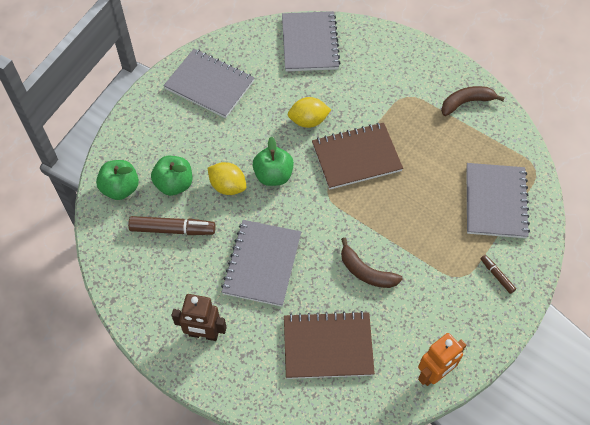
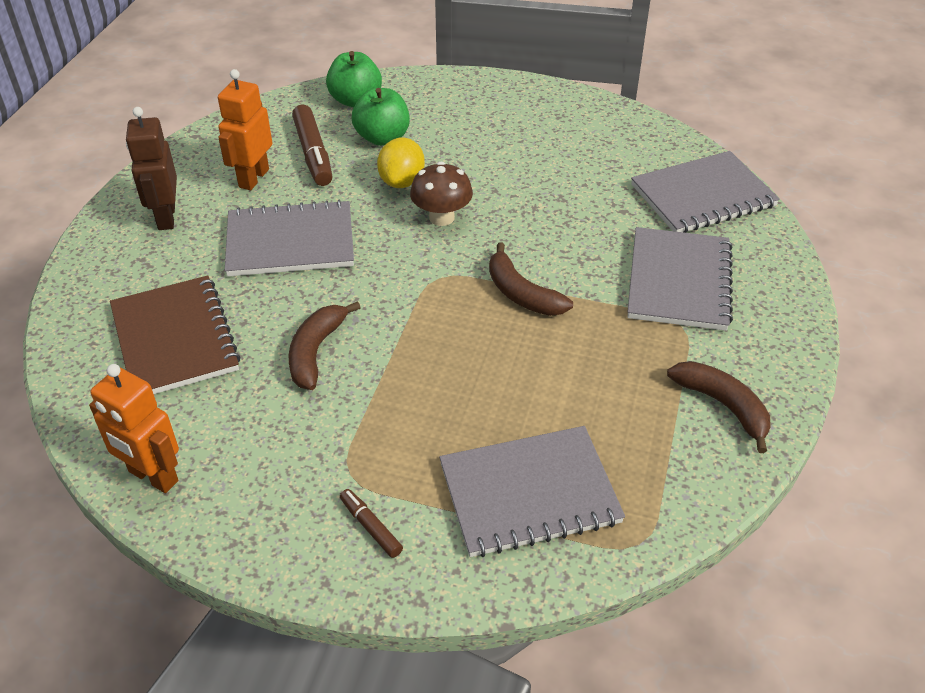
camera: 70 degrees right, 15 degrees down
(183, 272) = (253, 178): none -> orange robot
(209, 85) = (558, 126): grey notebook -> grey notebook (678, 281)
(273, 175) = (441, 217): green apple -> brown mushroom
(308, 121) = (558, 228): yellow lemon -> none
(356, 157) = (521, 293): brown notebook -> brown banana
(497, 275) = (370, 527): brown marker -> brown marker turned 75 degrees counterclockwise

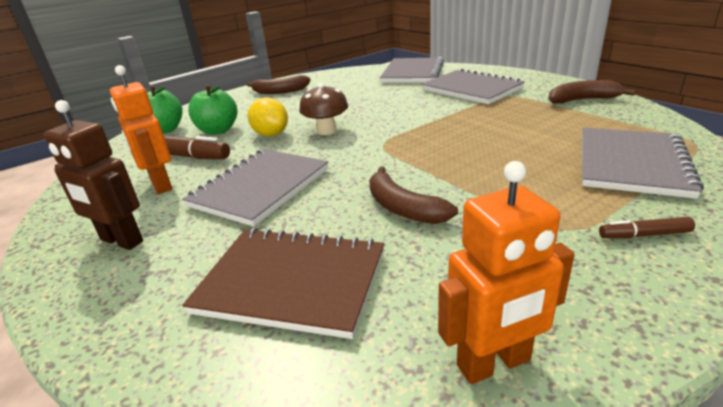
camera: 50 degrees left, 15 degrees down
(521, 293) = (432, 125): brown banana -> brown banana (280, 91)

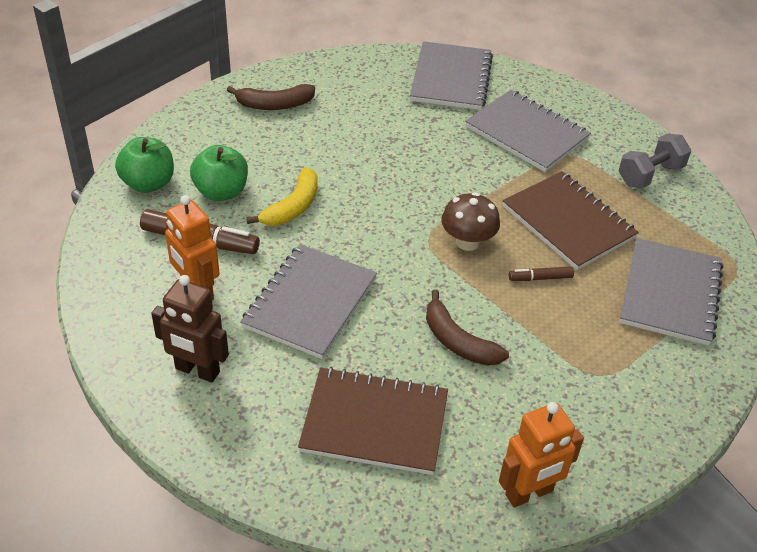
camera: 10 degrees left, 15 degrees up
(271, 134) = (292, 207): yellow lemon -> yellow banana
(326, 131) = (359, 206): brown mushroom -> brown mushroom (467, 242)
(513, 128) = (568, 222): none -> brown notebook
(582, 100) = (650, 175): brown banana -> grey dumbbell
(644, 235) = (654, 384): brown marker -> brown marker (540, 278)

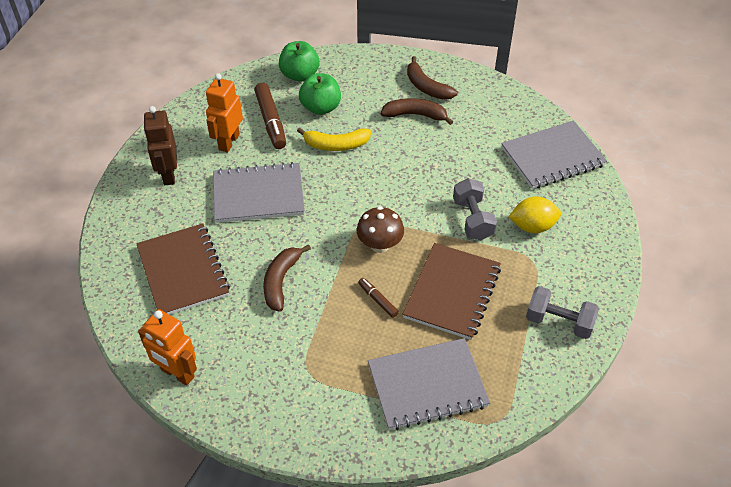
camera: 60 degrees right, 5 degrees up
(307, 131) = (415, 115): none -> brown banana
(486, 164) = (472, 219): none -> grey dumbbell
(526, 133) = (532, 226): grey notebook -> yellow lemon

